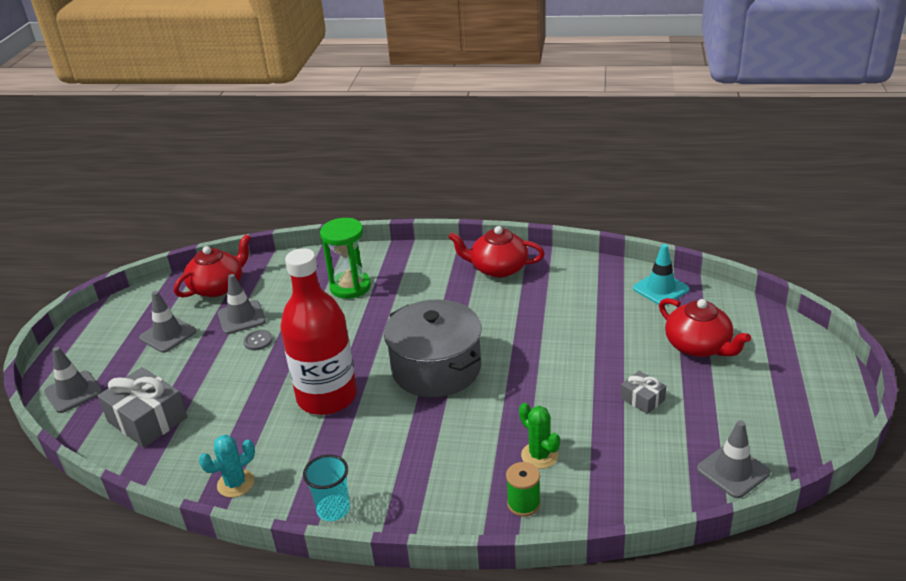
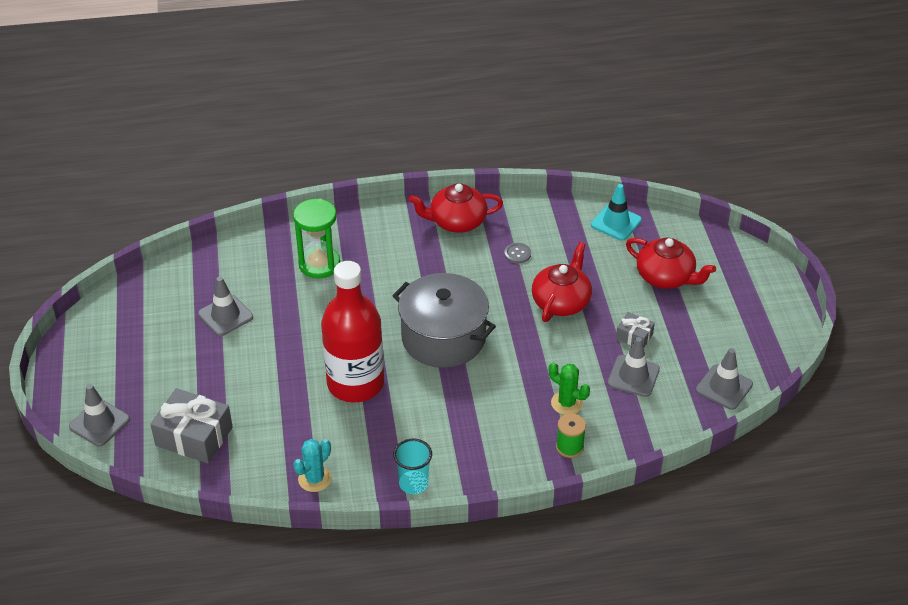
camera: 20 degrees left, 10 degrees up
(168, 335) = (159, 347): grey traffic cone -> grey traffic cone (633, 376)
(218, 287) = (180, 285): red teapot -> red teapot (561, 301)
(258, 341) = (257, 338): grey button -> grey button (517, 254)

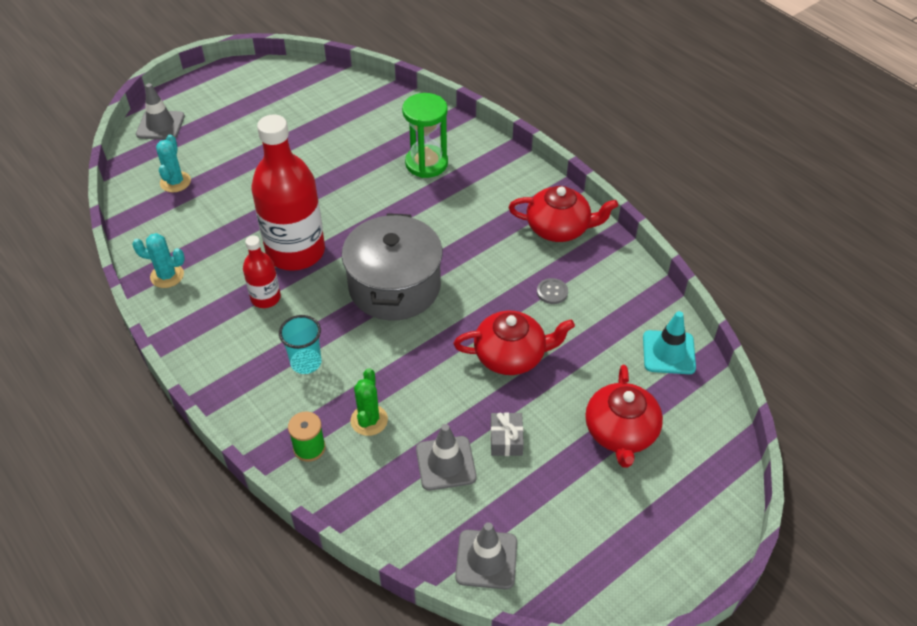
camera: 60 degrees right, 5 degrees up
(194, 436) = (175, 182): grey gift -> turquoise cactus
(225, 315) = (322, 137): grey traffic cone -> none
(394, 421) = (265, 298): none -> red bottle
(413, 483) = (196, 345): turquoise cup -> turquoise cup (306, 362)
(456, 221) = (559, 228): red teapot -> red teapot turned 135 degrees clockwise

